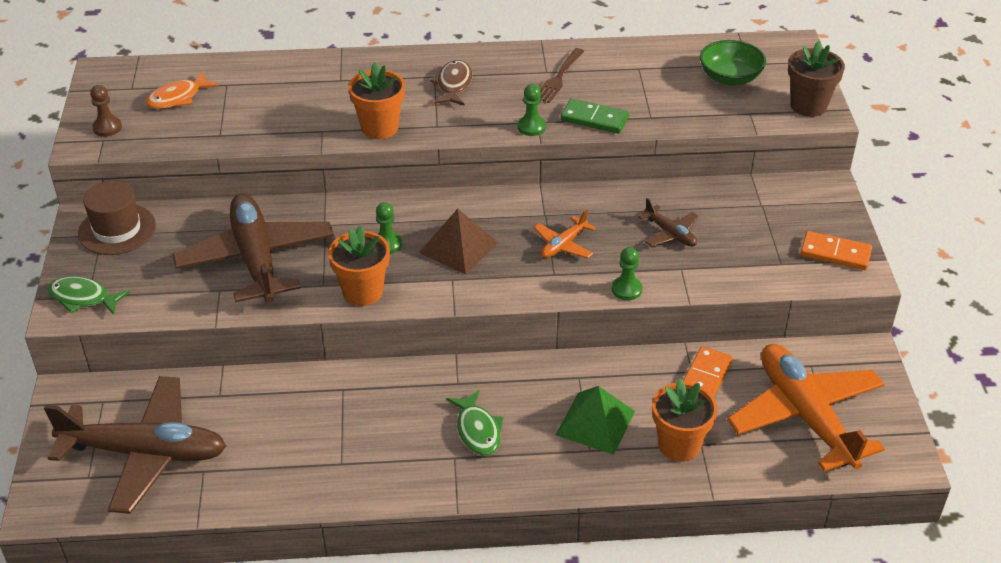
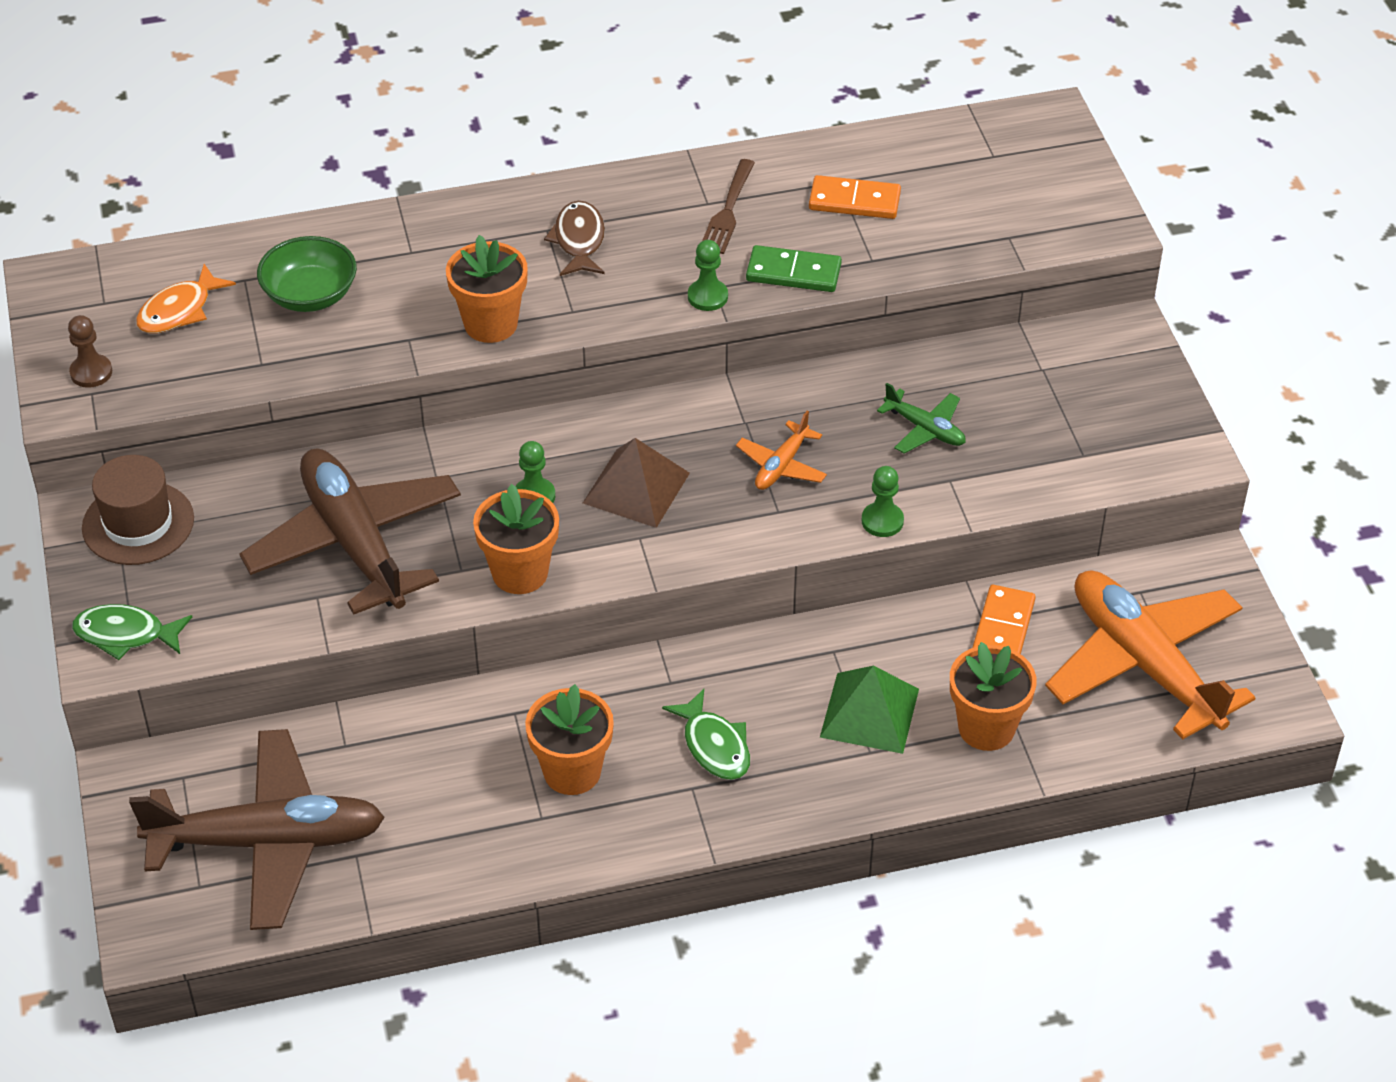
camera: 10 degrees left, 5 degrees up
(371, 434) = (572, 772): none -> orange flower pot
(670, 233) = (925, 429): brown plane -> green plane
(730, 77) = (971, 182): green bowl -> green bowl (310, 295)
(808, 106) = (1087, 215): brown flower pot -> none
(835, 253) = (1153, 430): orange domino -> orange domino (854, 201)

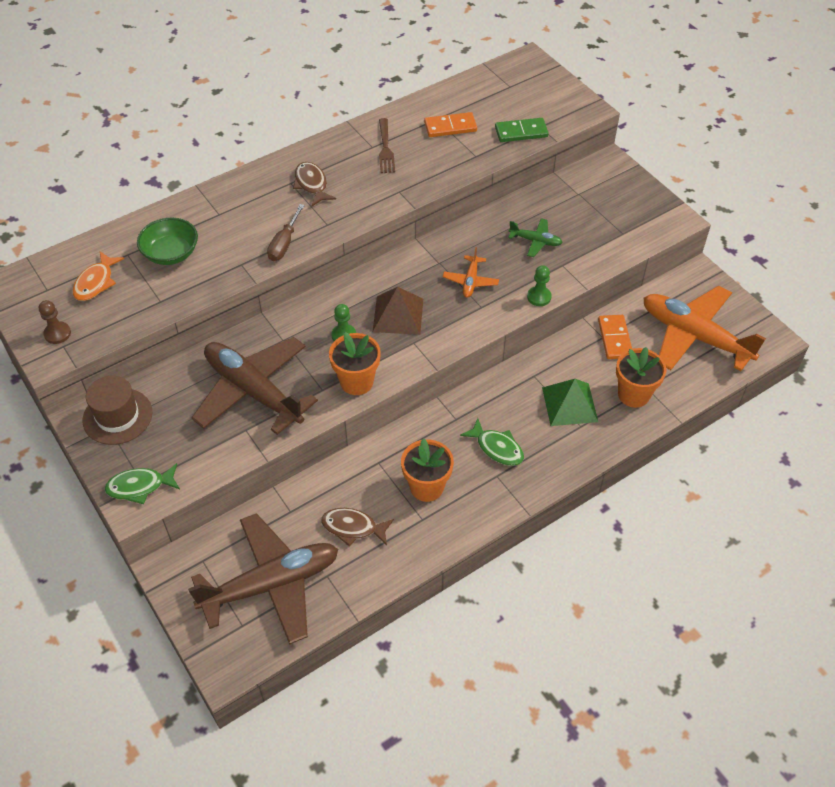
camera: 20 degrees left, 5 degrees up
(428, 797) = (353, 527): none -> brown fish
(491, 324) = (284, 243): orange flower pot -> brown screwdriver
(707, 296) = (398, 197): green pawn -> none
(793, 273) = (438, 173): green domino -> green domino (521, 132)

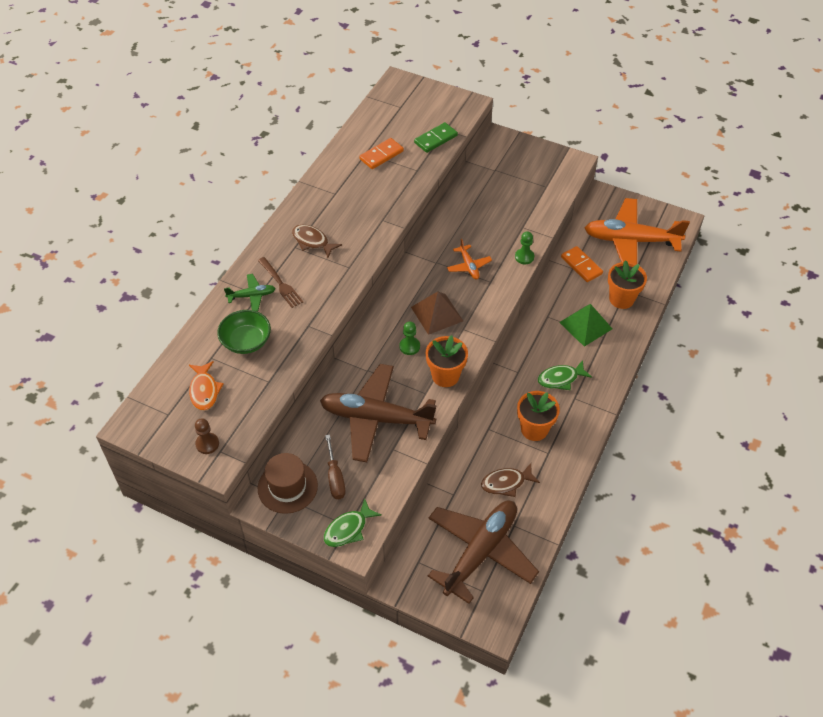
camera: 30 degrees left, 0 degrees up
(284, 243) = (328, 295): brown screwdriver -> brown screwdriver (335, 477)
(385, 148) = (346, 191): brown fork -> brown fork (281, 284)
(497, 448) = (560, 379): green fish -> green fish turned 150 degrees clockwise
(535, 241) = (491, 217): green plane -> green plane (252, 296)

